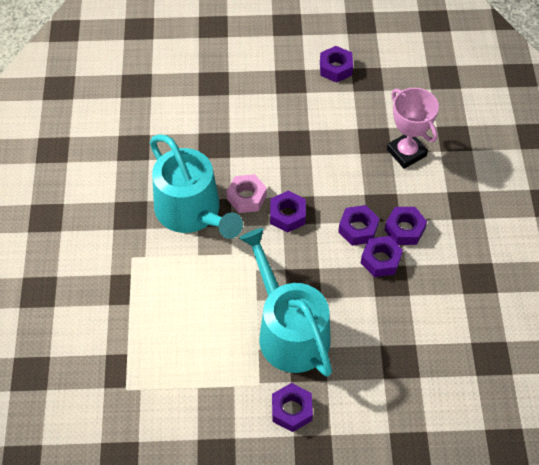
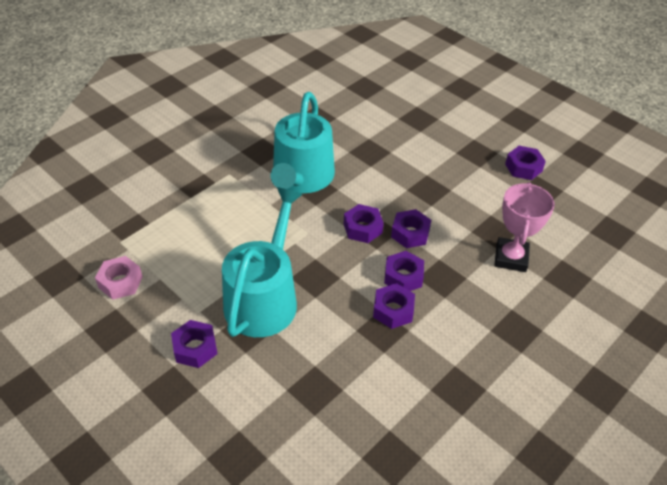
camera: 45 degrees right, 10 degrees down
(246, 197) = (349, 197): pink nut -> pink nut (120, 282)
(404, 229) = (440, 306): purple nut -> purple nut (410, 233)

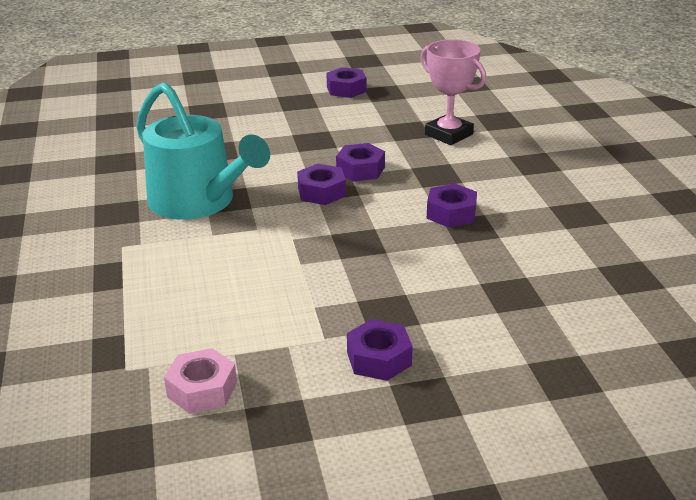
camera: 55 degrees left, 15 degrees down
(264, 298) = (352, 285): turquoise watering can -> none
(403, 276) = (413, 193): purple nut -> none

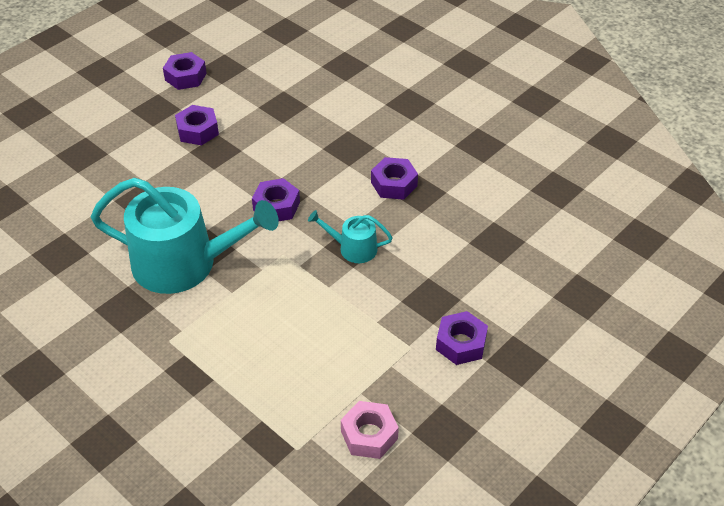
camera: 35 degrees left, 15 degrees up
(356, 245) = (353, 248): none -> turquoise watering can
(360, 170) = (285, 168): purple nut -> purple nut (198, 131)
(449, 134) = (320, 98): pink trophy -> none

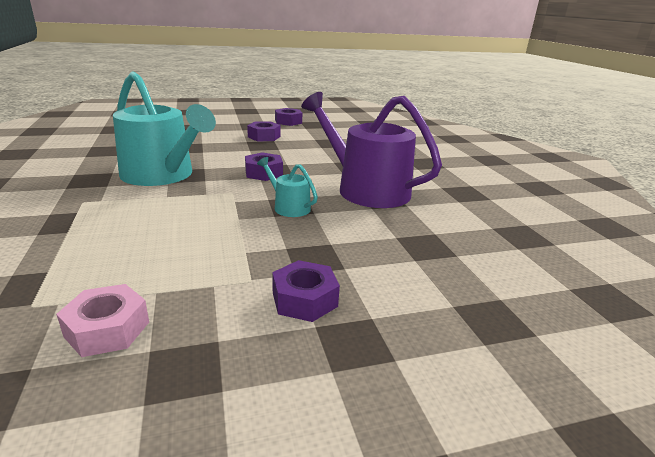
camera: 30 degrees right, 20 degrees down
(394, 184) = (366, 189): purple nut -> purple watering can

